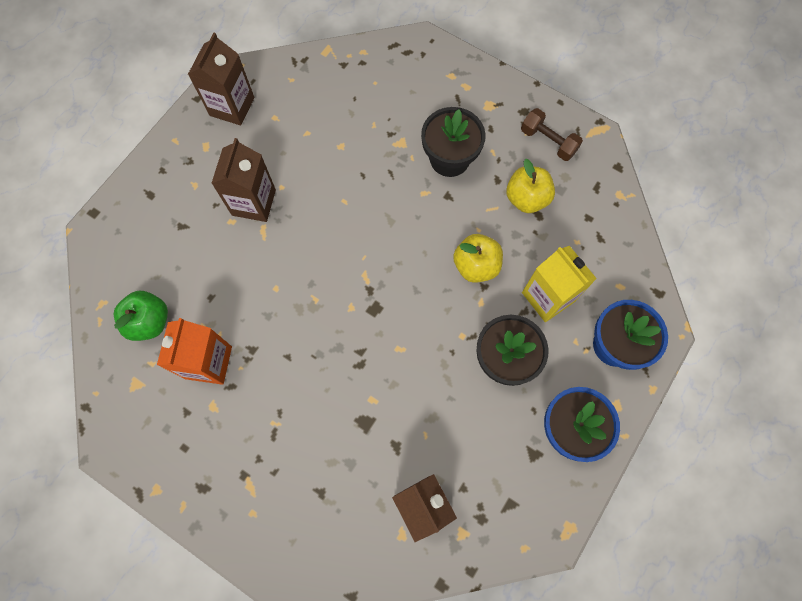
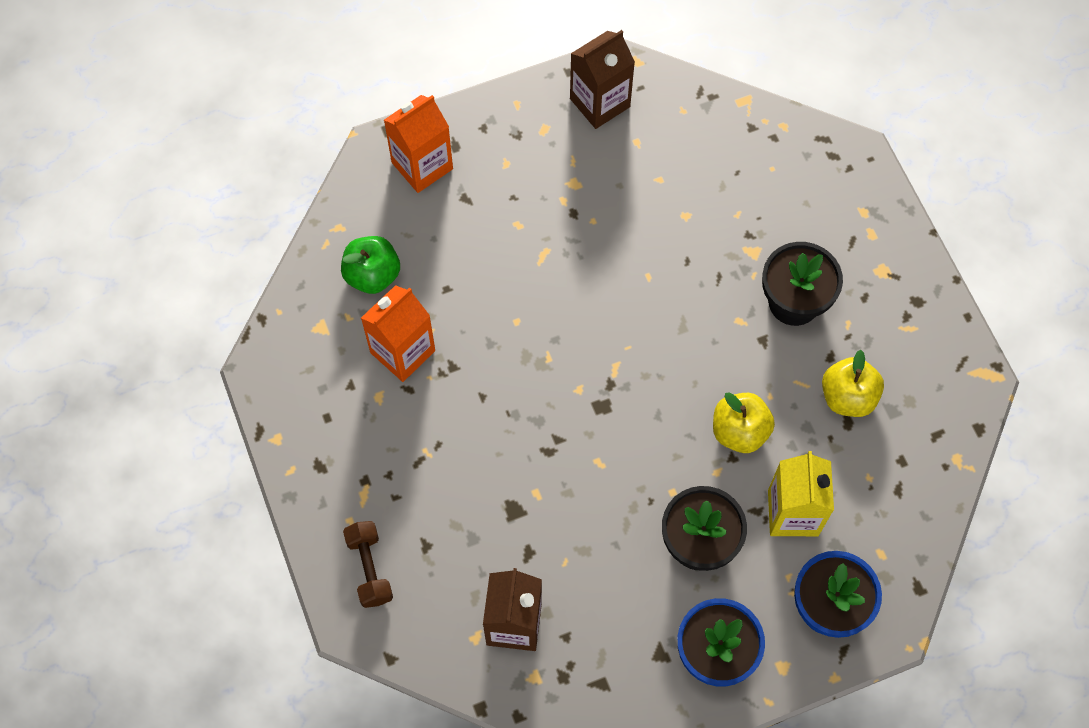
camera: 35 degrees right, 5 degrees down
(135, 222) = (422, 166): none -> orange carton
(254, 202) = (554, 219): brown carton -> none
(548, 141) = (919, 351): brown dumbbell -> brown dumbbell (370, 568)

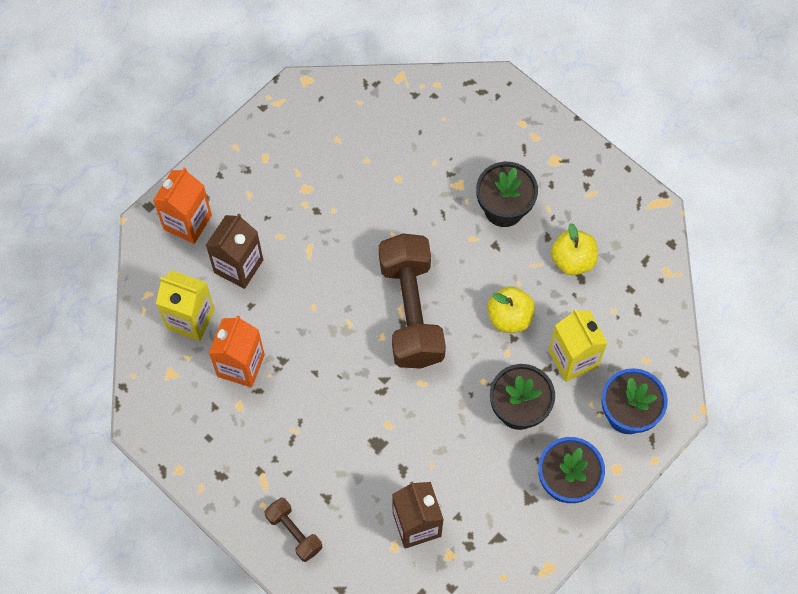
camera: 25 degrees left, 0 degrees up
(372, 275) = (190, 319): green apple -> yellow carton
(600, 103) = (296, 121): brown carton -> brown carton (238, 266)
(627, 374) = (411, 311): none -> brown dumbbell

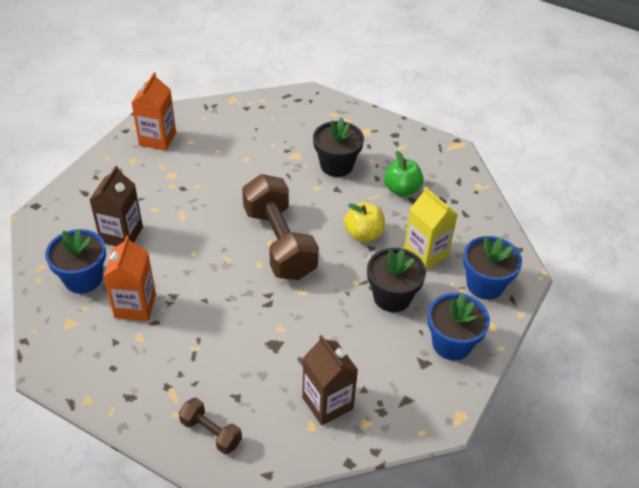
camera: 15 degrees left, 20 degrees down
(187, 222) = (71, 211): orange carton -> orange carton (157, 139)
(190, 319) = (83, 278): yellow carton -> blue flower pot
(572, 260) = (402, 189): yellow apple -> green apple

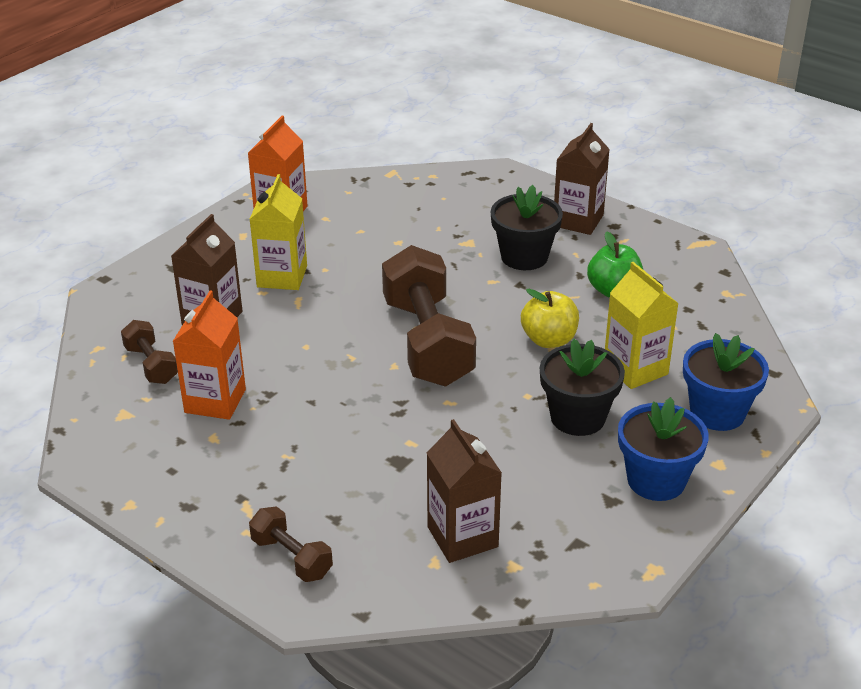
camera: 10 degrees right, 10 degrees down
(83, 278) = (151, 365): blue flower pot -> brown dumbbell
(167, 194) = (282, 276): none -> yellow carton
(369, 132) = (578, 220): none -> brown carton

